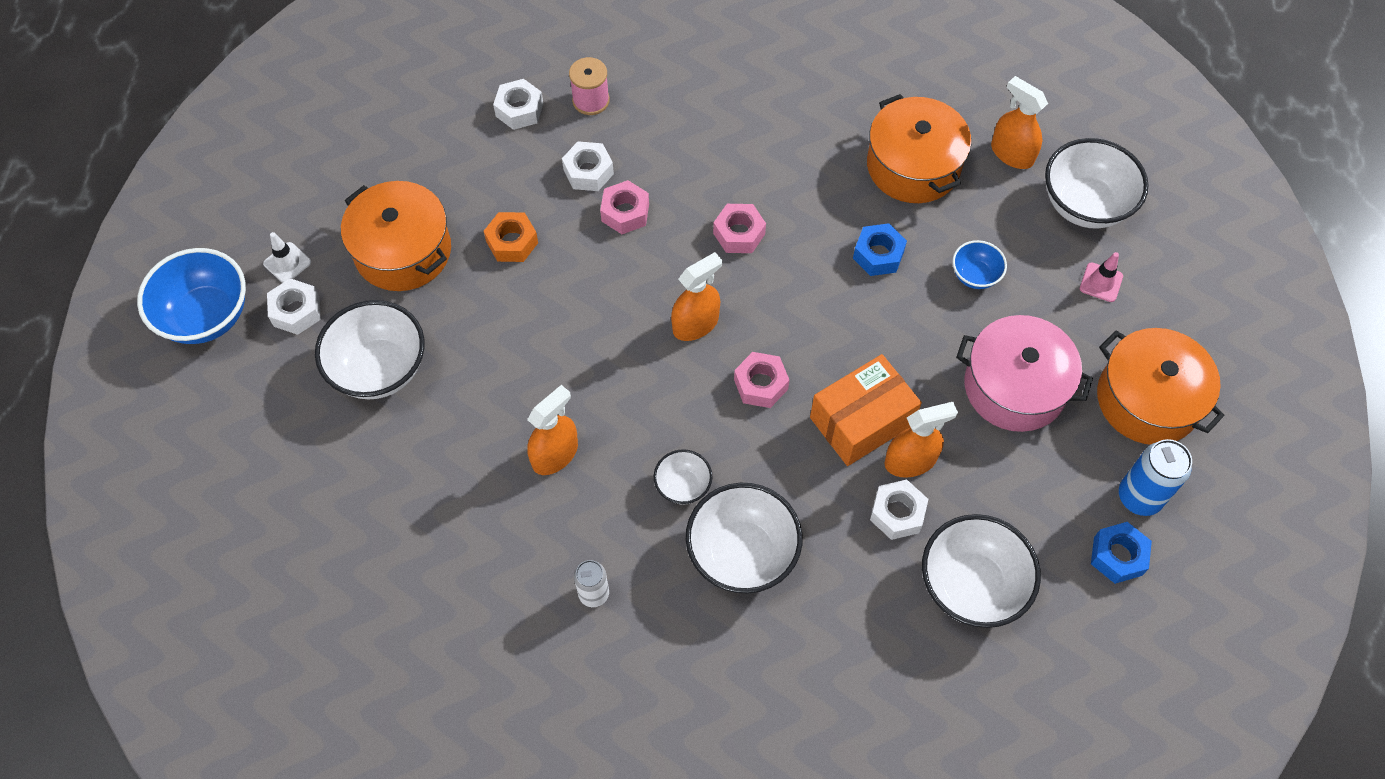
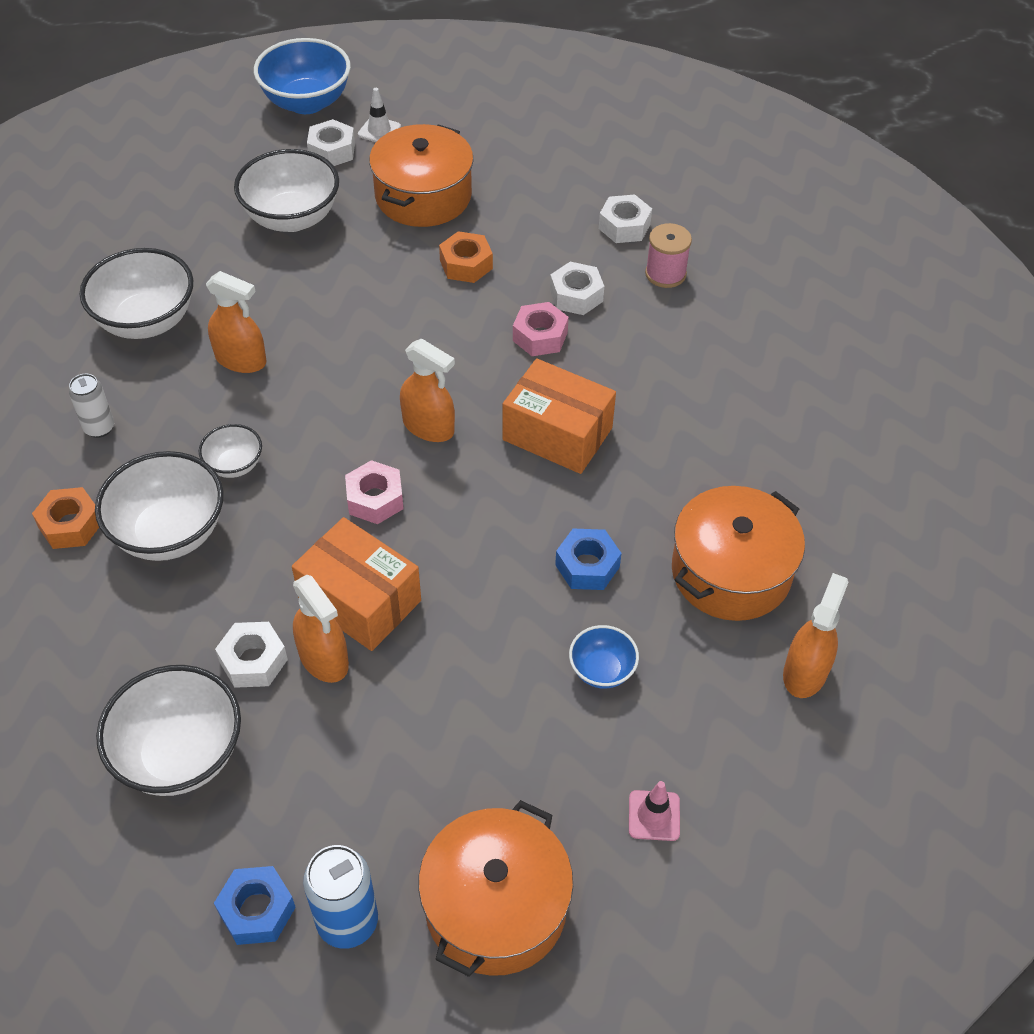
camera: 70 degrees right, 10 degrees down
(704, 637) = (70, 525): none -> orange nut
(739, 233) = (557, 434): pink nut -> orange box
(1014, 386) = (459, 746): pink pot -> none
(1084, 205) = (768, 773): white bowl -> white bowl (146, 321)

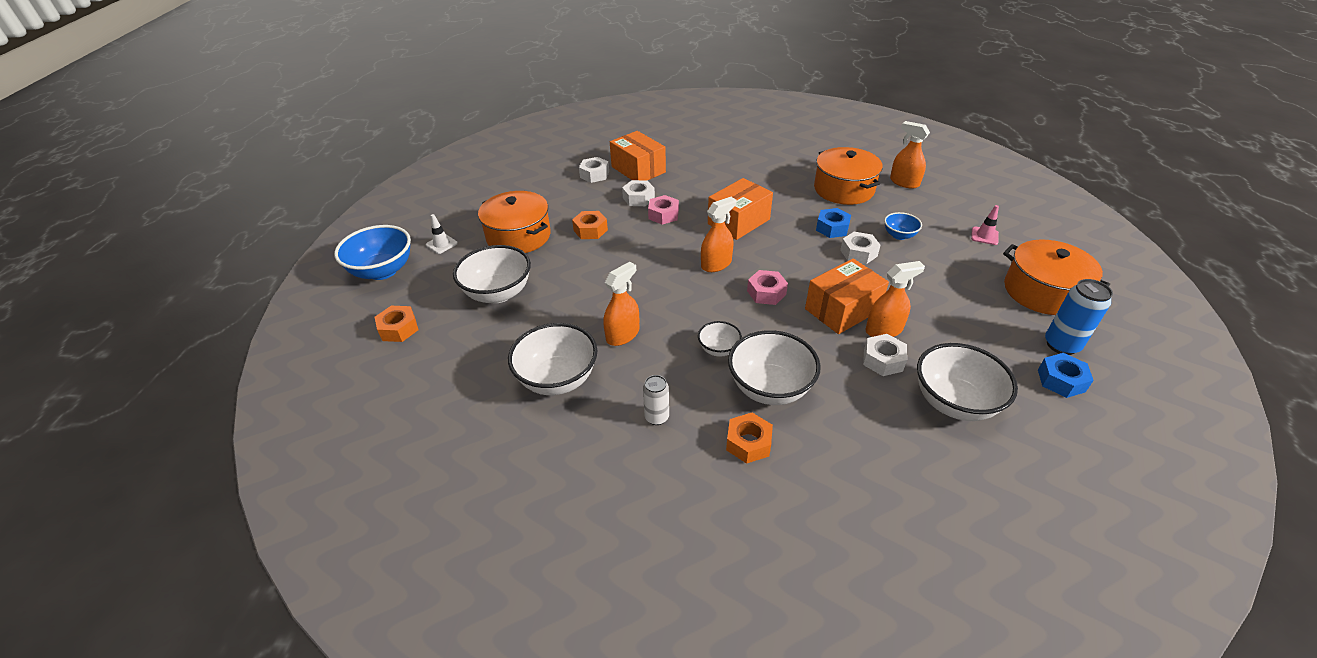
camera: 70 degrees left, 10 degrees down
(203, 158) = (398, 329): none -> orange nut
(332, 151) = (444, 266): white nut -> white nut (858, 253)
(665, 274) = (638, 169): pink spool -> orange box

